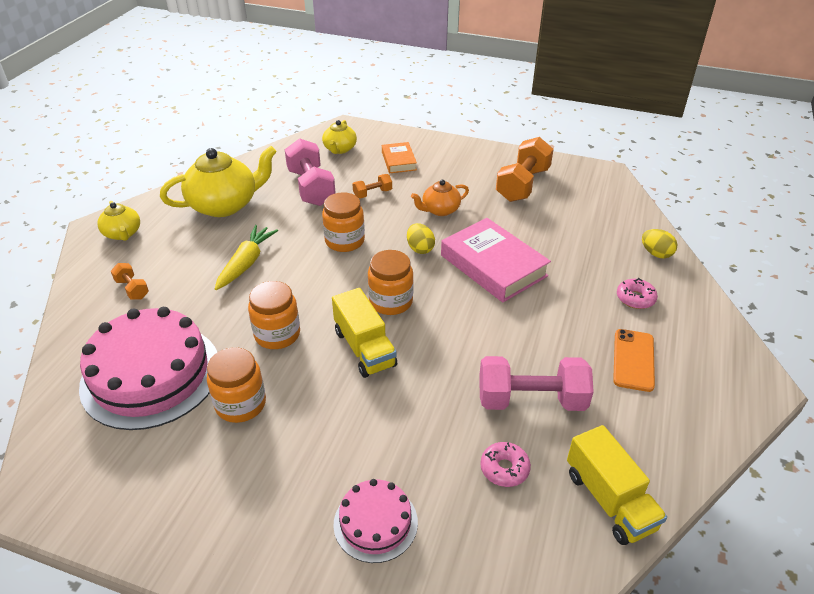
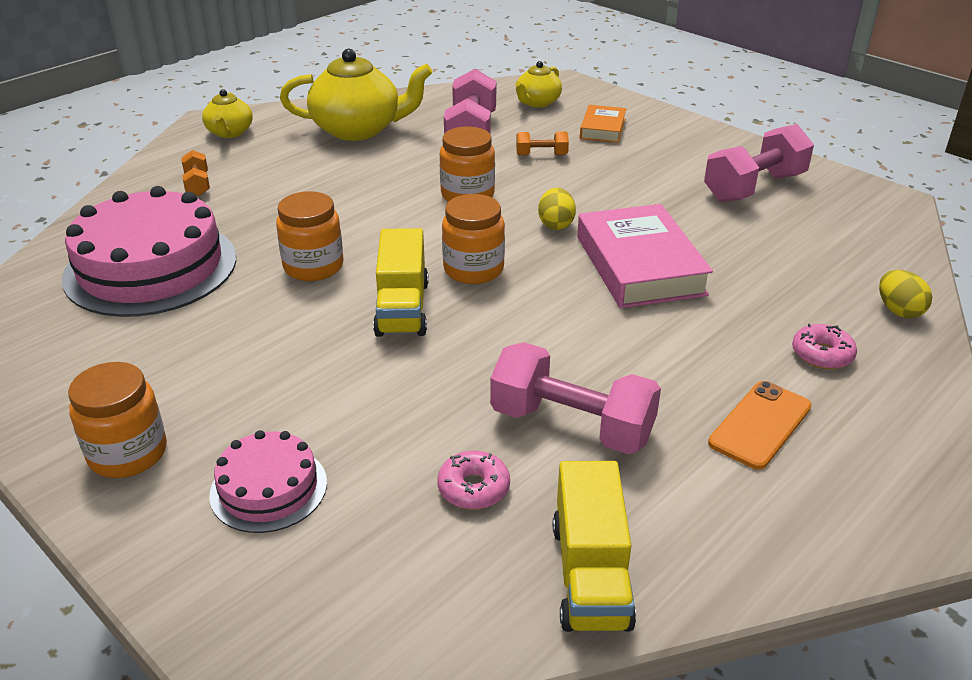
camera: 25 degrees right, 5 degrees down
(241, 404) = (218, 322): orange jar -> orange jar (128, 453)
(246, 263) = (336, 190): yellow carrot -> none
(440, 210) = (615, 190): orange teapot -> none
(522, 184) = (754, 187): orange dumbbell -> pink dumbbell

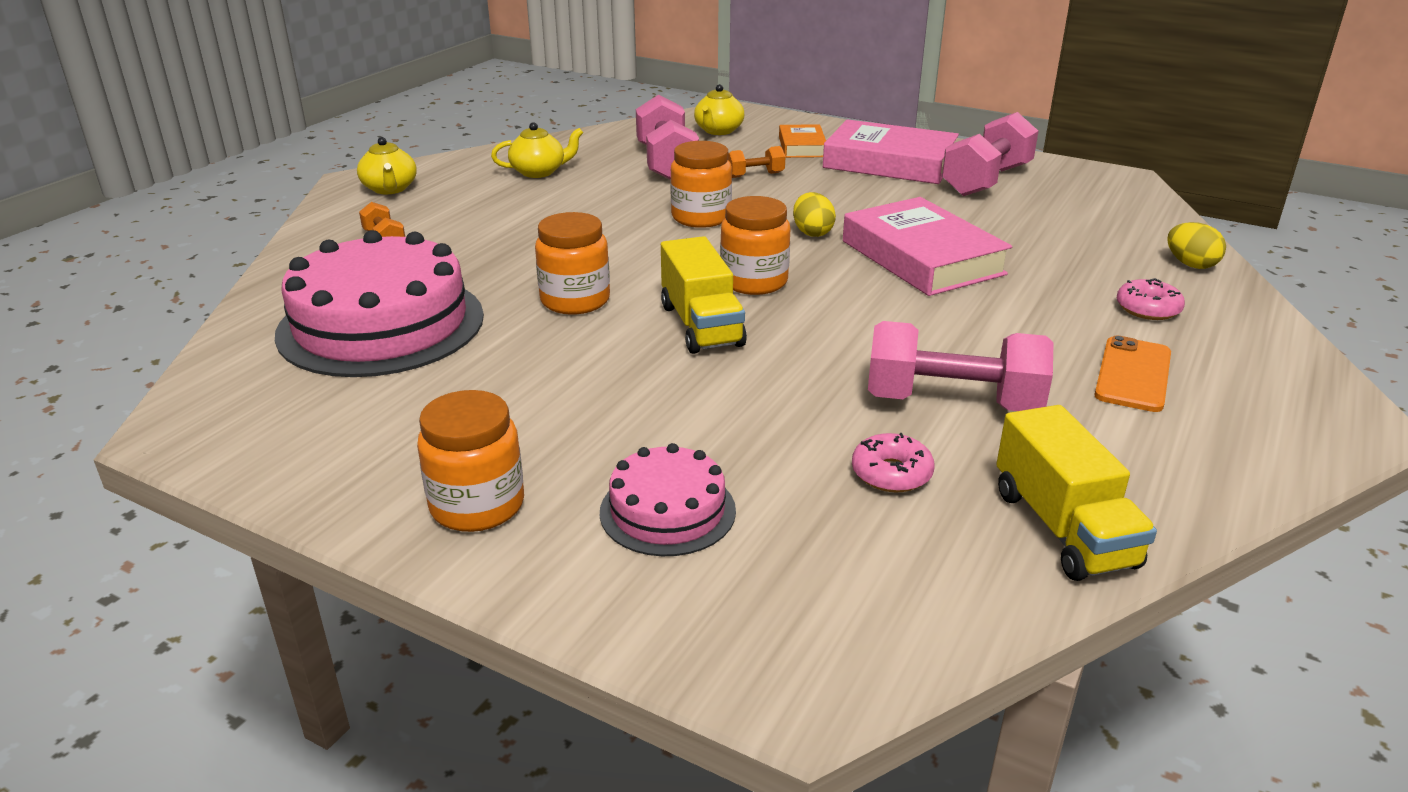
camera: 15 degrees left, 5 degrees down
(358, 129) = (539, 172): yellow teapot -> yellow teapot, size x0.54
(673, 156) = (889, 163): none -> pink book

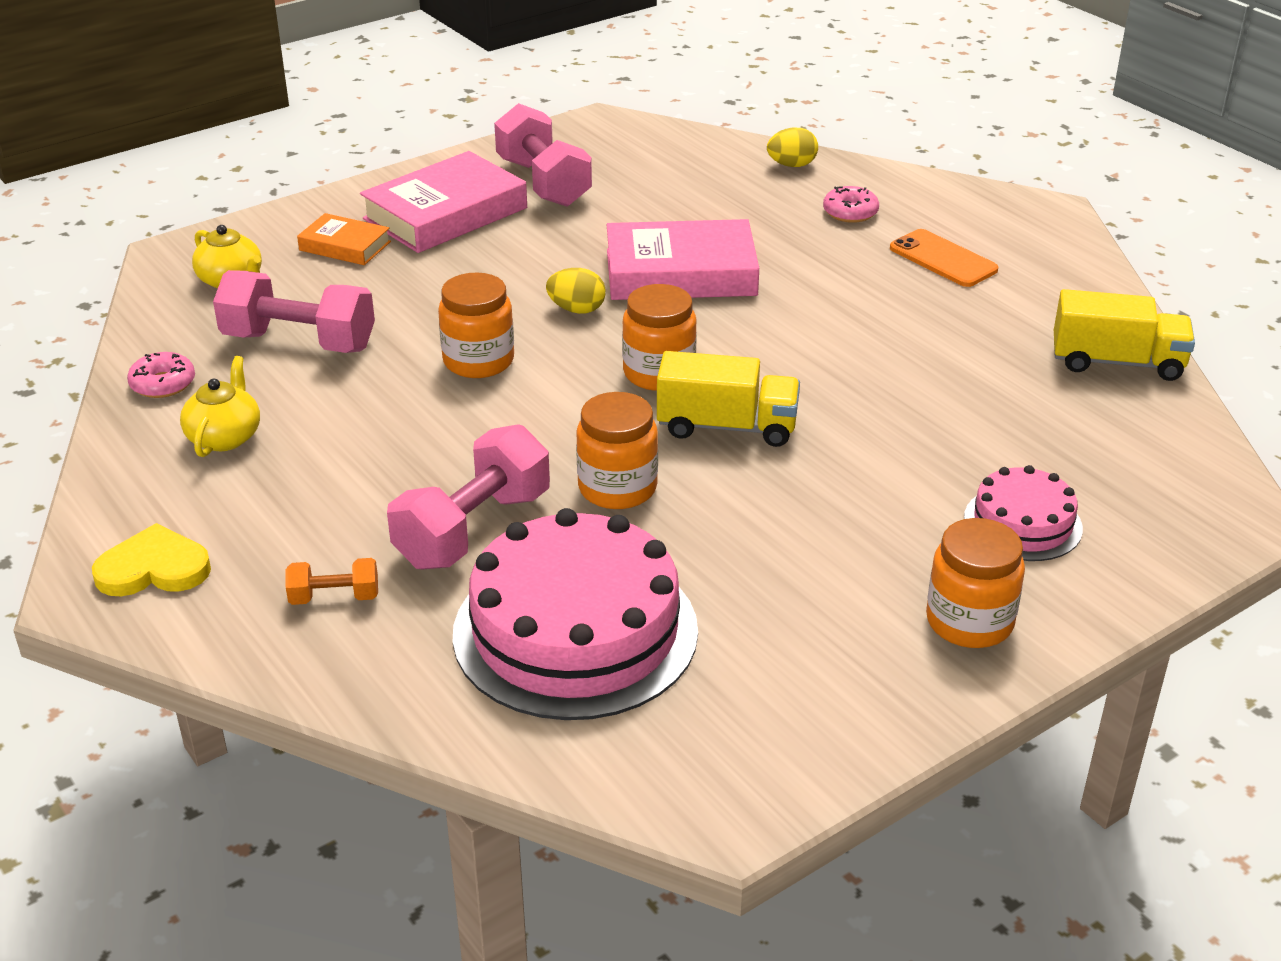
camera: 65 degrees left, 5 degrees up
(390, 189) = (154, 568): yellow teapot -> yellow heart
(755, 175) = (395, 297): orange dumbbell -> none
(891, 473) = (1021, 406): pink donut -> pink donut (163, 384)
(952, 403) = (938, 347): pink dumbbell -> pink dumbbell (473, 529)

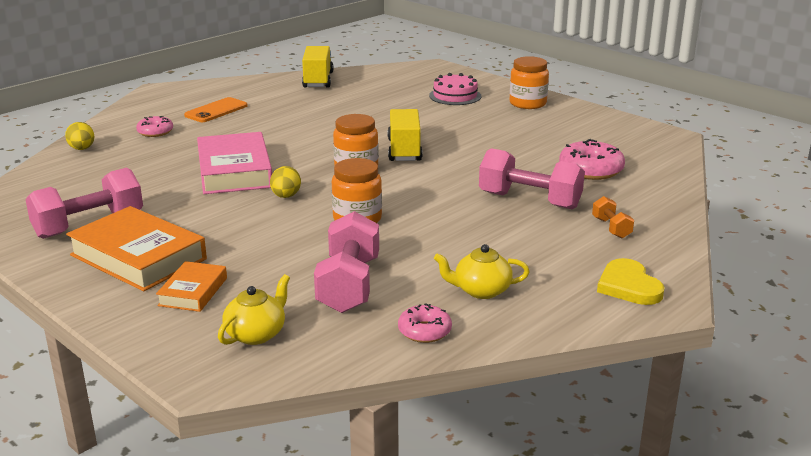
camera: 100 degrees left, 10 degrees down
(445, 213) = (138, 257): pink book -> orange book
(575, 631) = (591, 170): pink cake -> pink donut
(617, 488) = (472, 170): orange jar -> none

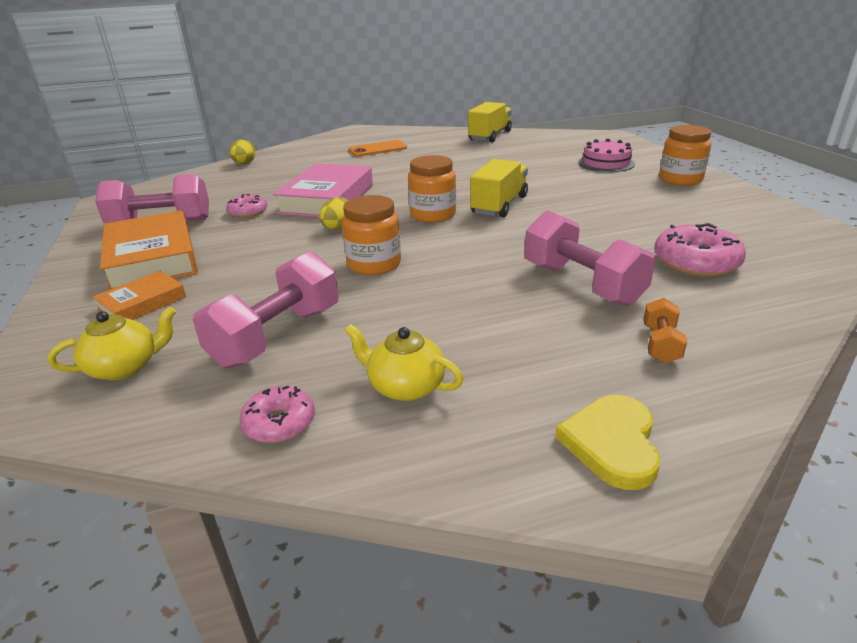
camera: 30 degrees right, 5 degrees up
(155, 132) = (311, 159): pink donut -> pink donut (248, 212)

